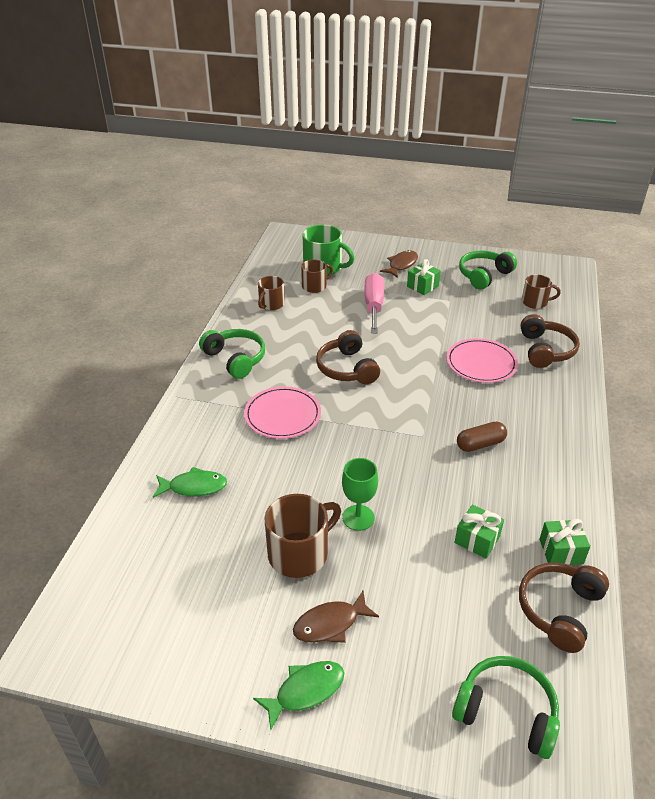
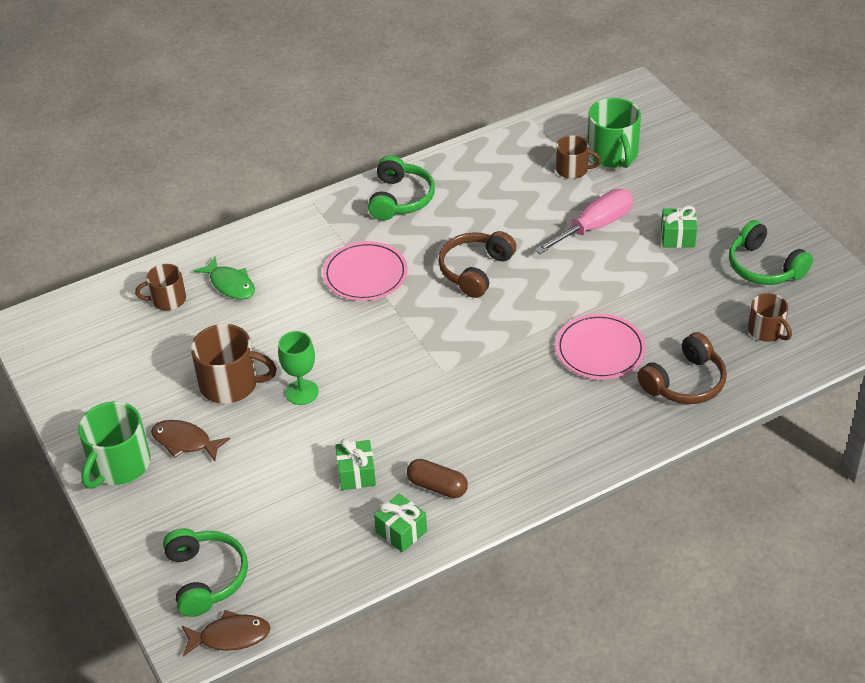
camera: 50 degrees right, 5 degrees up
(271, 304) = (505, 163): brown mug -> brown mug (167, 299)
(305, 691) = (119, 464): green fish -> green mug
(401, 265) = (696, 199): brown fish -> brown fish (230, 636)
(480, 444) = (477, 413): brown capsule -> brown capsule (437, 486)
(484, 275) = (764, 267): green headphones -> green headphones turned 135 degrees counterclockwise
(559, 610) = (334, 561): brown headphones -> none

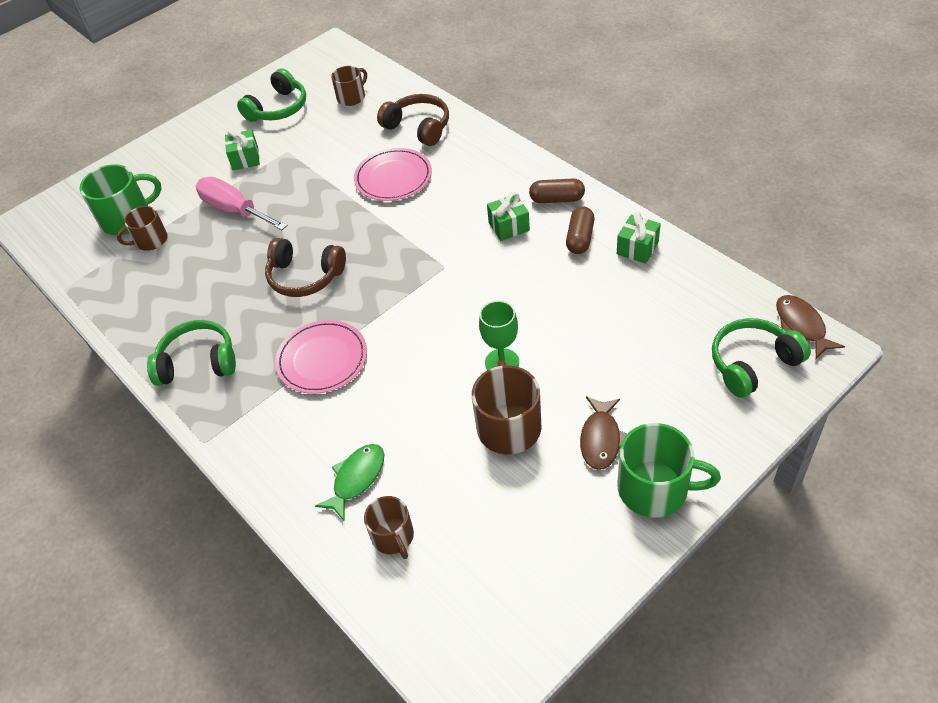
camera: 100 degrees left, 5 degrees up
(356, 474) = (588, 293): green gift -> green gift (509, 226)
(507, 481) = (557, 199): none -> brown capsule
(573, 169) = (150, 240): brown mug -> brown mug turned 120 degrees counterclockwise

